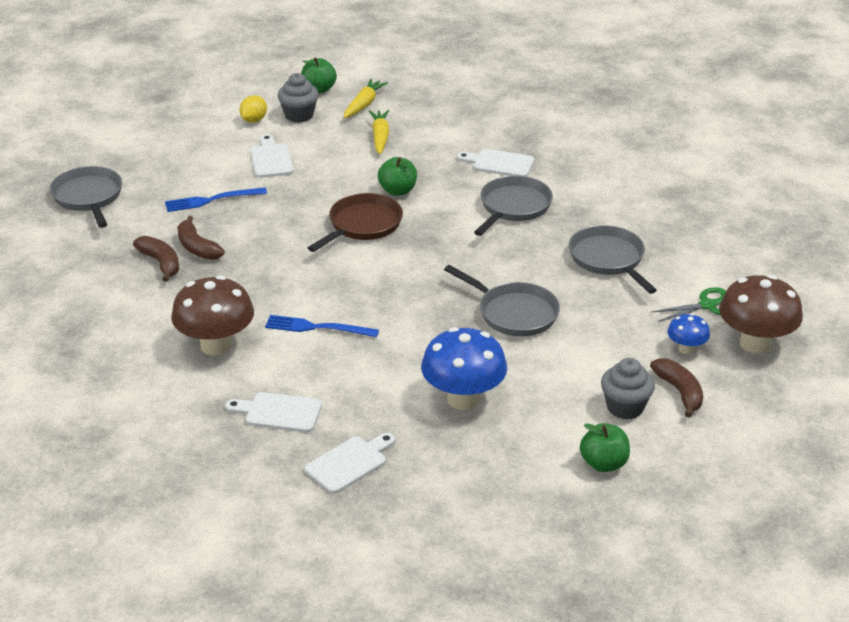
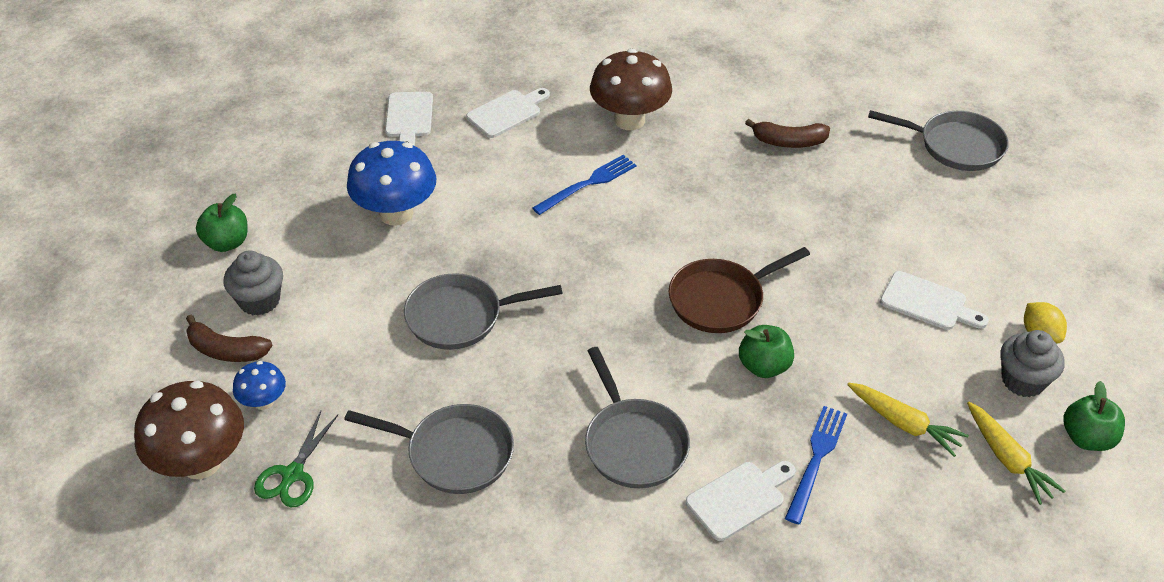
camera: 130 degrees right, 10 degrees up
(197, 248) = (793, 173): brown banana -> none
(212, 200) = (876, 220): blue fork -> blue fork (816, 459)
(362, 225) = (721, 299): brown pan -> brown pan turned 75 degrees clockwise

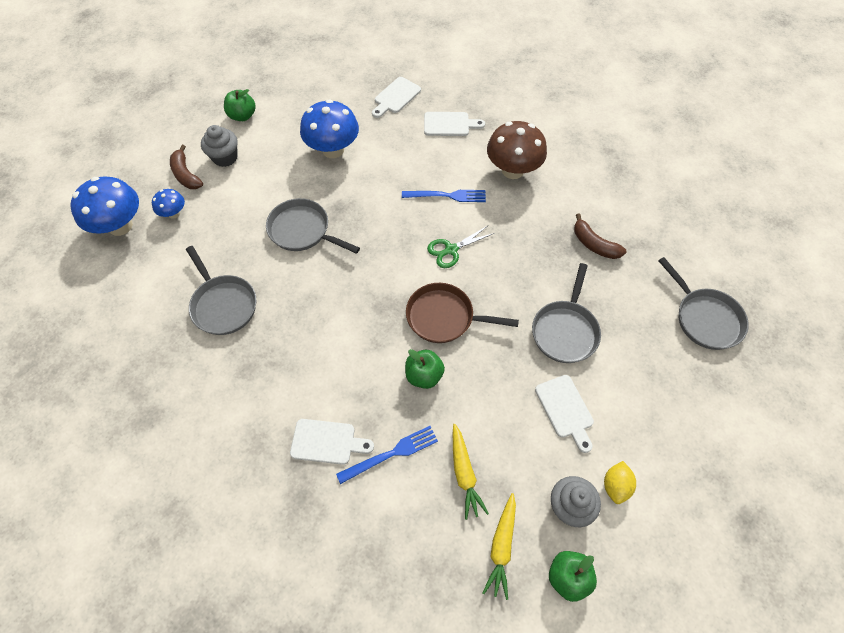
camera: 40 degrees right, 15 degrees up
(201, 462) = (120, 226): brown mushroom -> blue mushroom
(292, 475) = (147, 261): green scissors -> green scissors (451, 250)
(633, 443) = (309, 366): grey pan -> grey pan (565, 330)

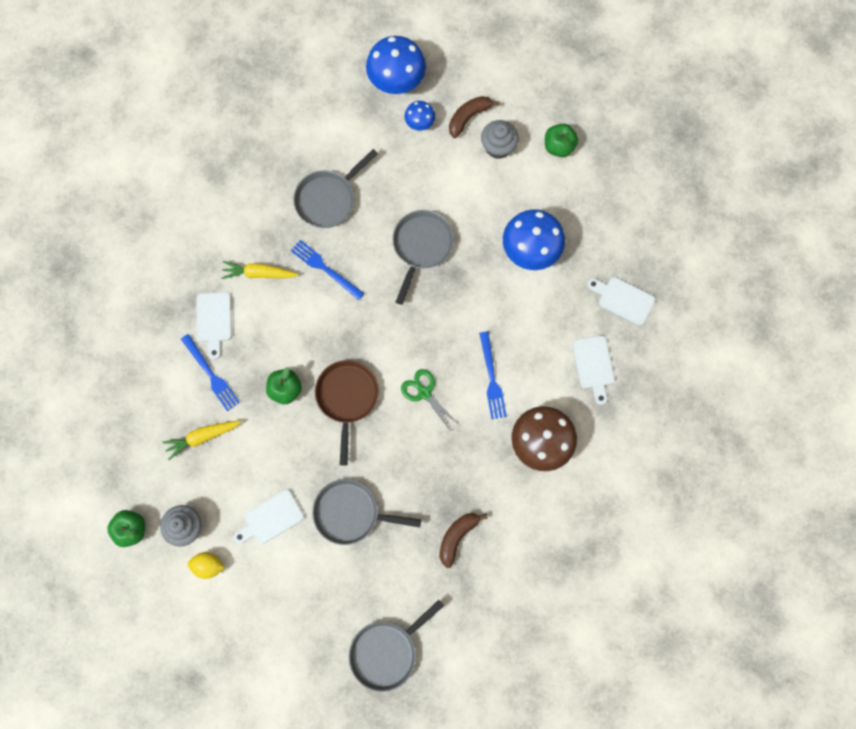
camera: 80 degrees right, 15 degrees up
(299, 318) = (325, 268): none -> blue fork
(501, 547) = (148, 474): yellow carrot -> yellow carrot (259, 273)

